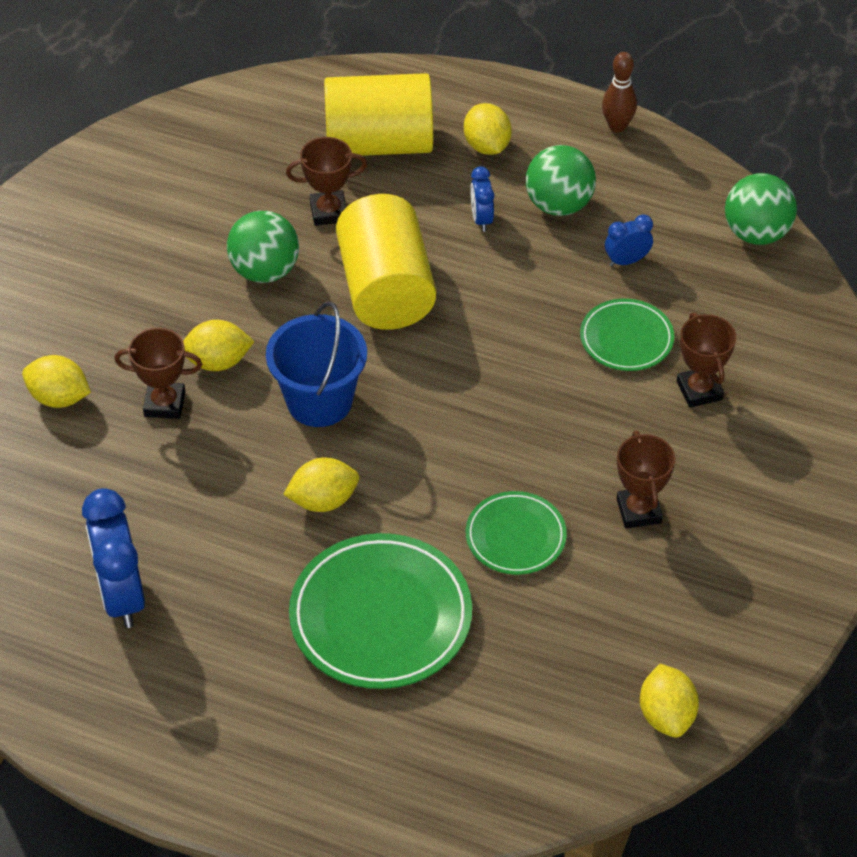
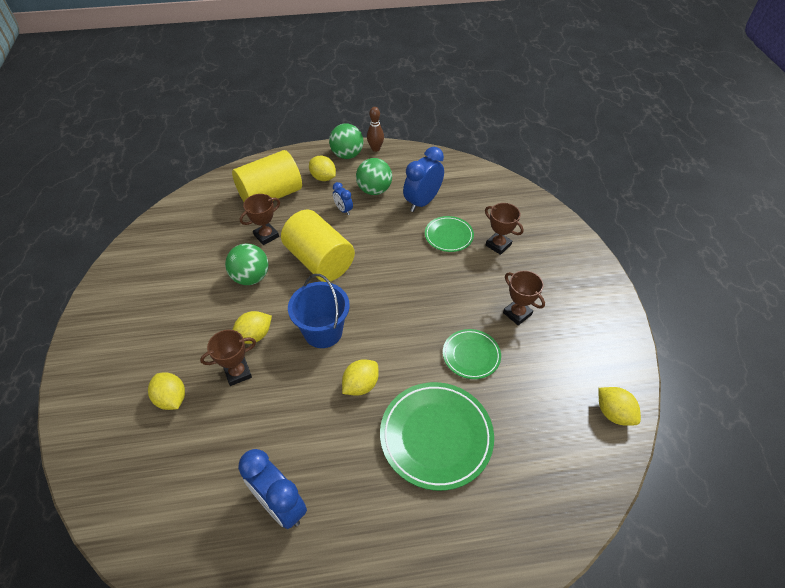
camera: 30 degrees left, 0 degrees up
(59, 397) = (171, 399): yellow lemon -> yellow lemon turned 60 degrees clockwise
(626, 261) = (422, 202): blue clock -> blue clock, size x1.94
(756, 233) = (467, 169): green ball -> green ball (347, 155)

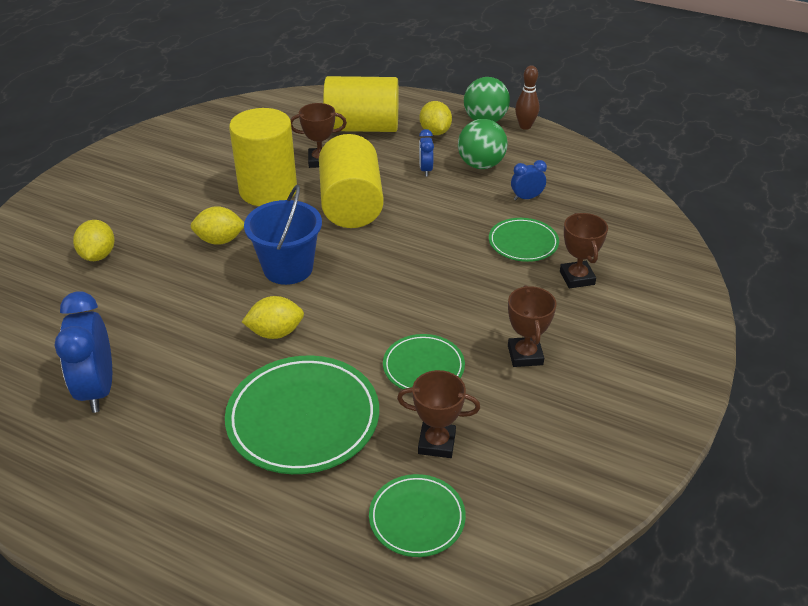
camera: 35 degrees right, 10 degrees down
(238, 373) = (173, 263): brown trophy -> brown trophy (436, 443)
(251, 277) = (268, 190): green ball -> yellow cylinder
(422, 202) = (526, 198): blue clock -> blue clock, size x0.52
(558, 459) = (417, 518): none -> green plate
(613, 413) = (539, 516): yellow lemon -> none

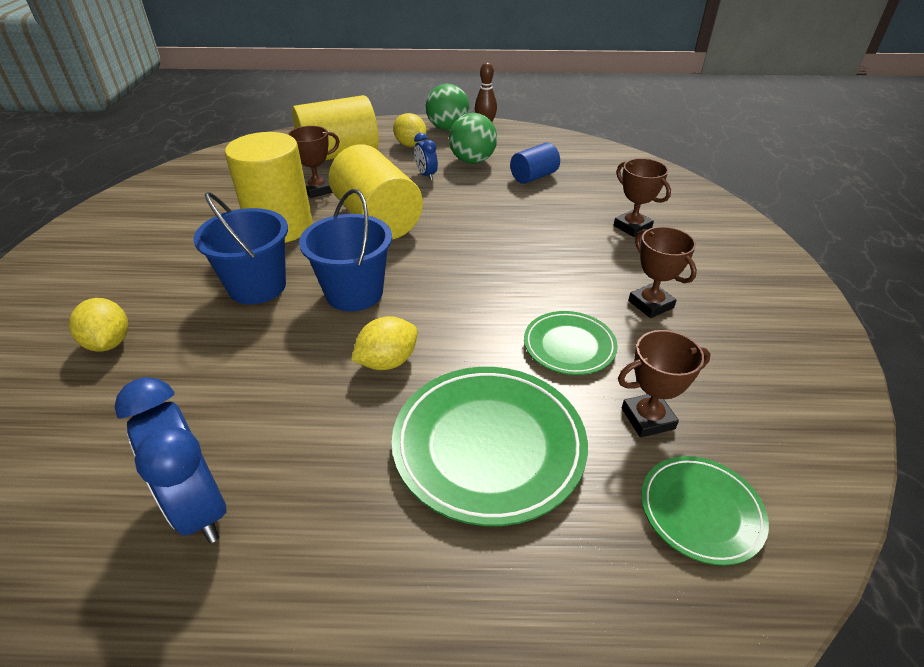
camera: 25 degrees left, 0 degrees up
(220, 240) = (257, 286): yellow lemon -> blue bucket
(523, 243) = (562, 211): green plate -> none
(526, 198) = (533, 177): blue clock -> blue cylinder

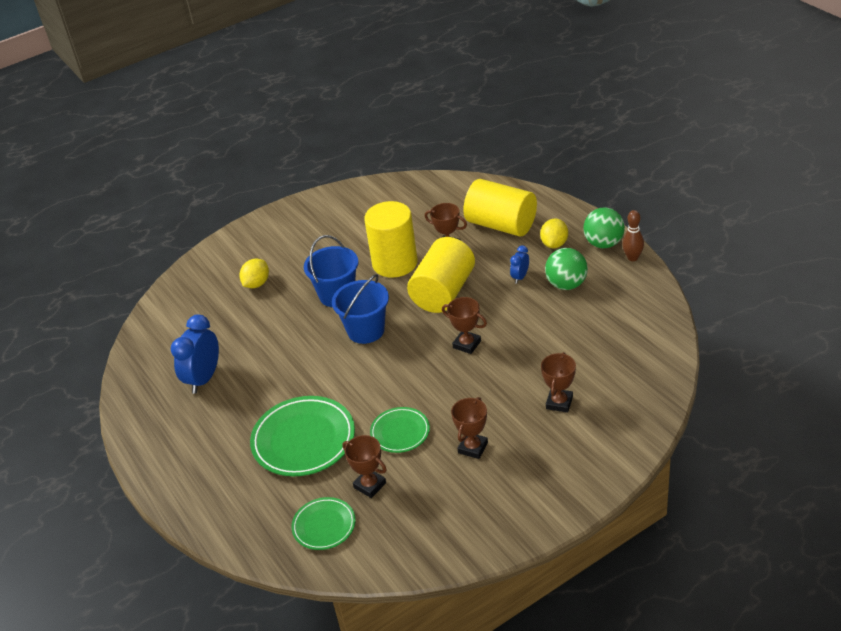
camera: 60 degrees right, 0 degrees up
(387, 362) = (326, 376): yellow lemon -> none
(478, 239) = (467, 344): none -> brown trophy
(533, 177) = (578, 324): blue cylinder -> none

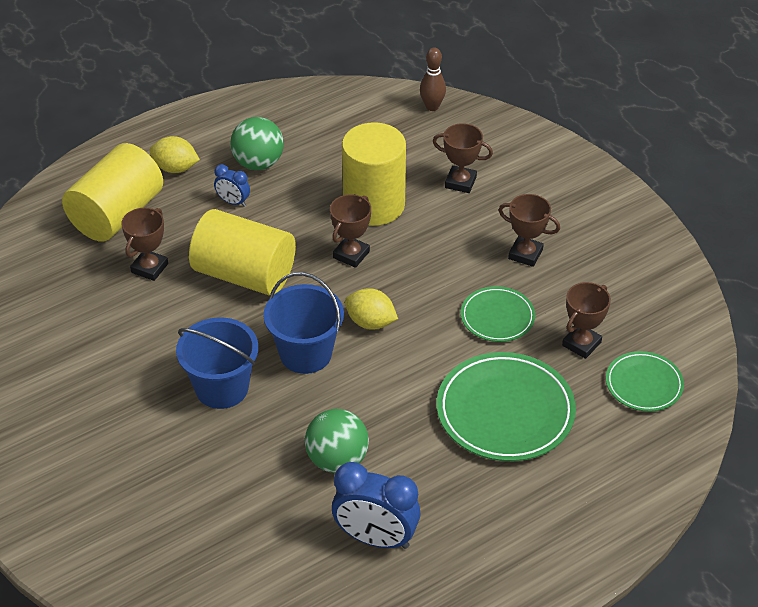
camera: 95 degrees left, 5 degrees up
(256, 284) = (168, 490): yellow lemon -> yellow lemon (370, 322)
(395, 263) = (167, 325): yellow cylinder -> yellow cylinder (374, 205)
(603, 243) = (188, 127): green ball -> green ball (337, 460)
(632, 258) = (223, 106): brown bowling pin -> brown bowling pin (432, 107)

